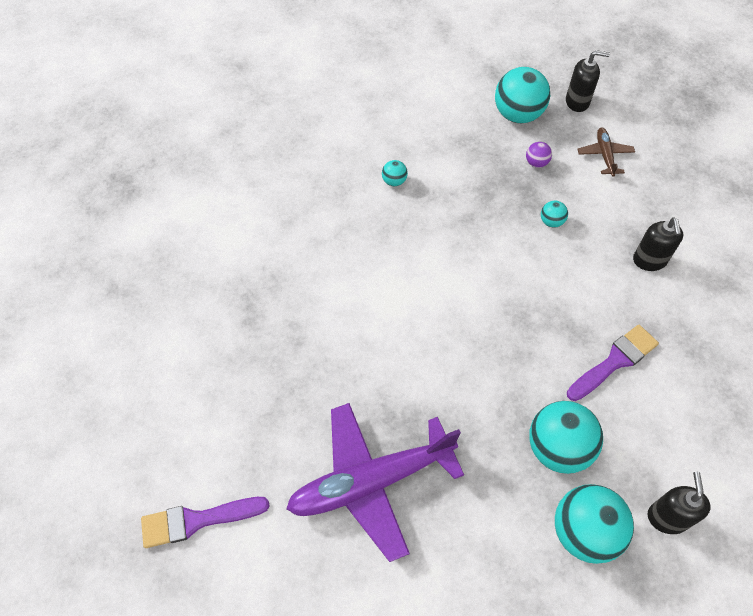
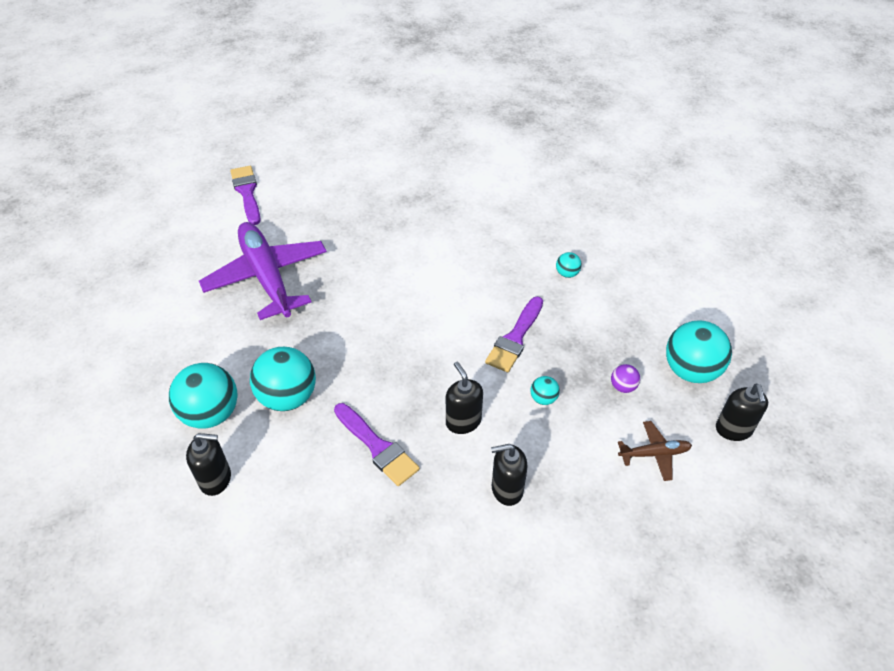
camera: 85 degrees right, 10 degrees down
(478, 234) = (515, 338): none -> purple brush
(580, 287) = (463, 421): none -> black soap dispenser

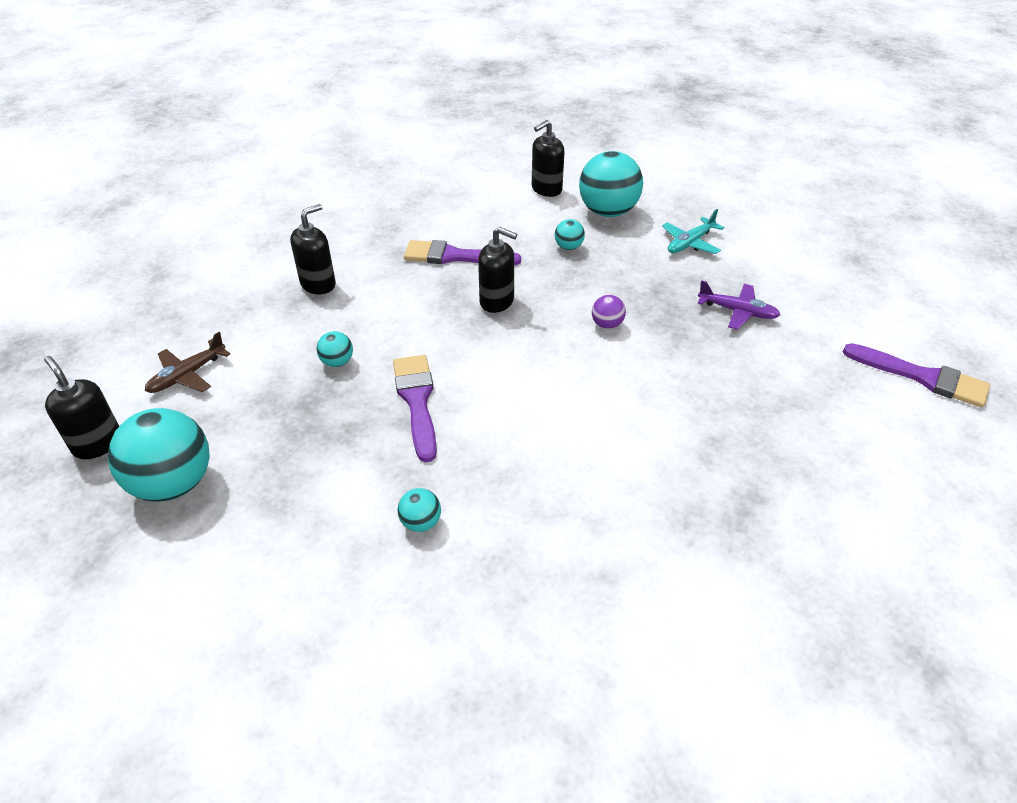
camera: 140 degrees right, 5 degrees down
(207, 342) = (690, 243): none -> turquoise plane
(267, 277) = (737, 311): purple plane -> purple plane, size x0.45
(288, 397) = (568, 247): turquoise ball -> turquoise ball, size x0.46
(463, 421) = (400, 306): black soap dispenser -> black soap dispenser (497, 301)
(623, 387) = (254, 419): purple ball -> purple ball (607, 325)

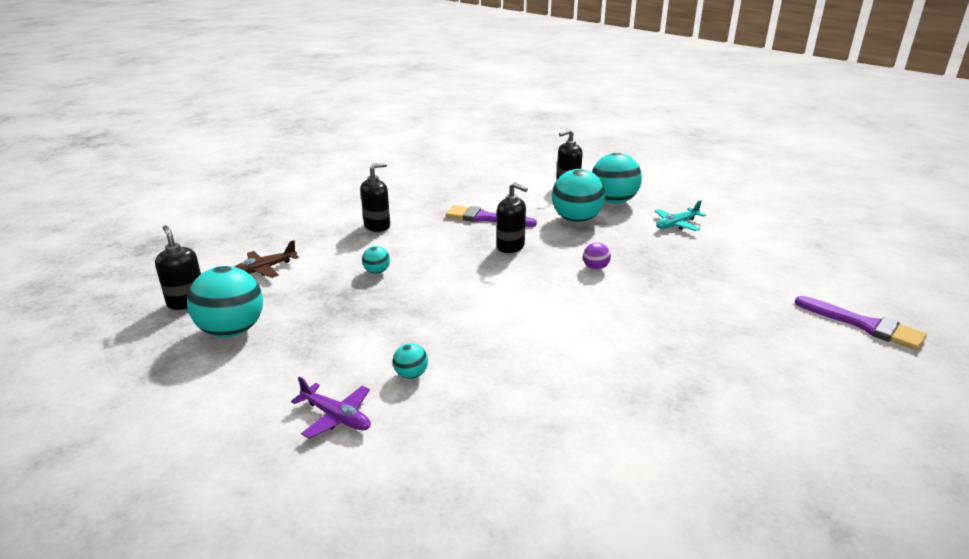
camera: 10 degrees right, 15 degrees down
(417, 401) = (430, 300): purple brush -> none
(568, 247) = (576, 219): turquoise ball -> turquoise ball, size x2.19
(737, 311) = (707, 269): purple plane -> purple plane (336, 417)

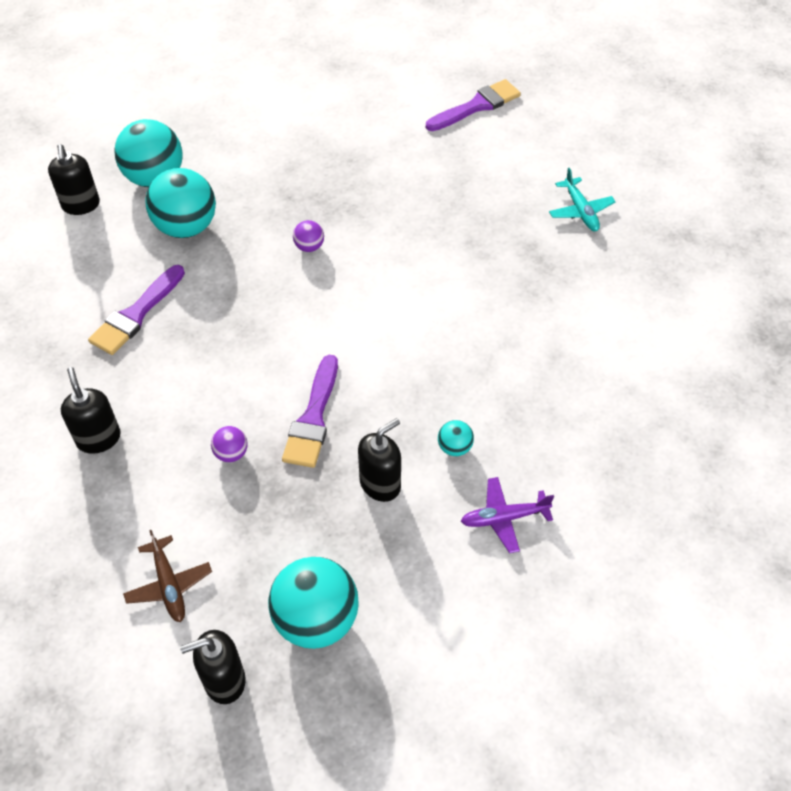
camera: 75 degrees left, 25 degrees up
(336, 417) = (504, 518): purple plane -> purple plane turned 150 degrees counterclockwise
(377, 271) = (231, 453): turquoise ball -> purple ball
(420, 298) = (313, 418): none -> purple brush
(510, 247) = (227, 307): black soap dispenser -> black soap dispenser (380, 484)
(676, 224) = (243, 147): turquoise plane -> turquoise plane (580, 211)

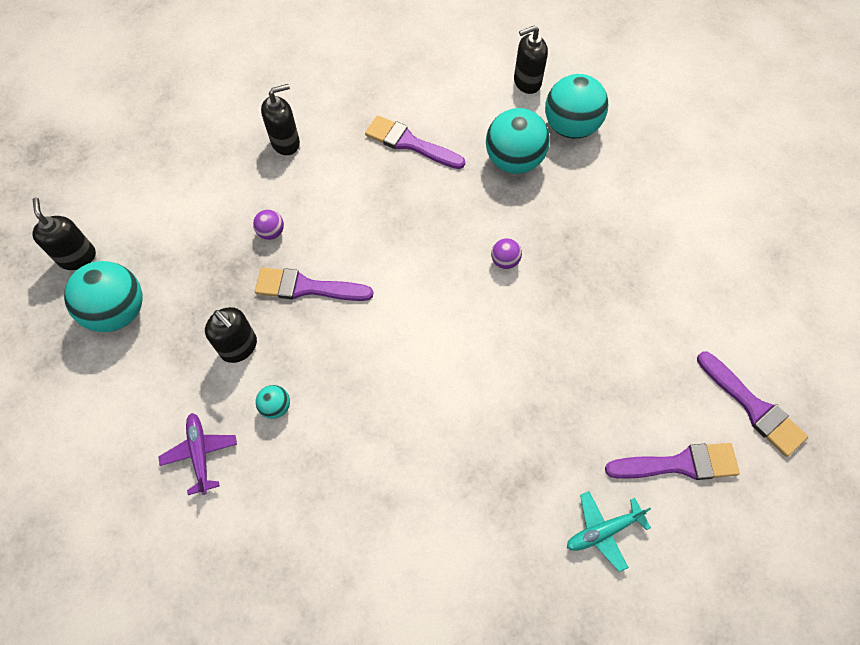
camera: 85 degrees right, 10 degrees up
(169, 584) = (157, 210): brown plane -> none
(524, 157) = (678, 464): none -> purple brush

